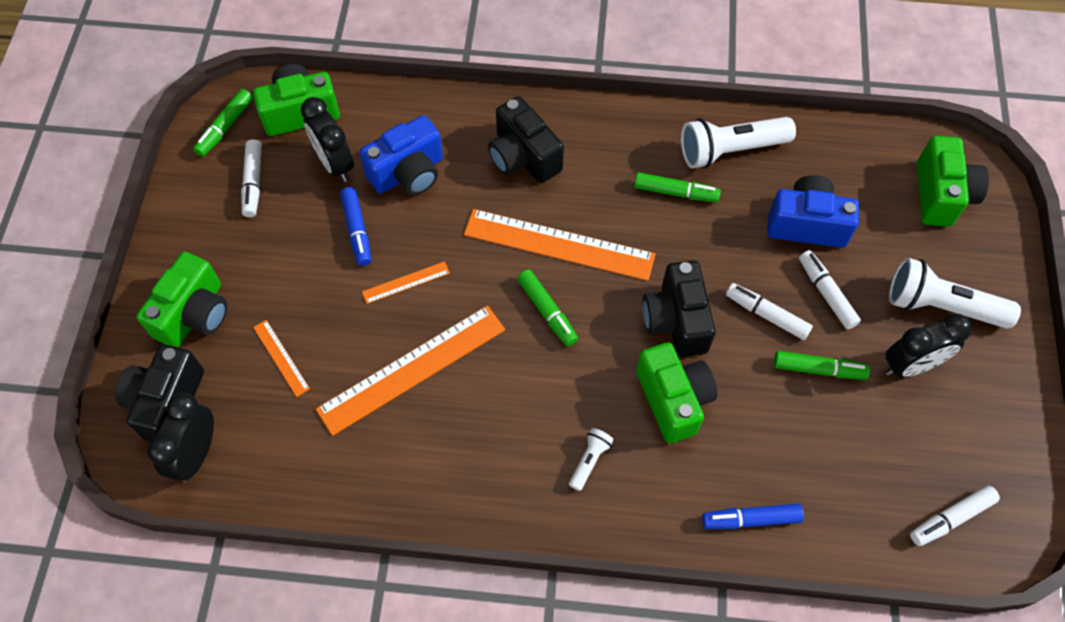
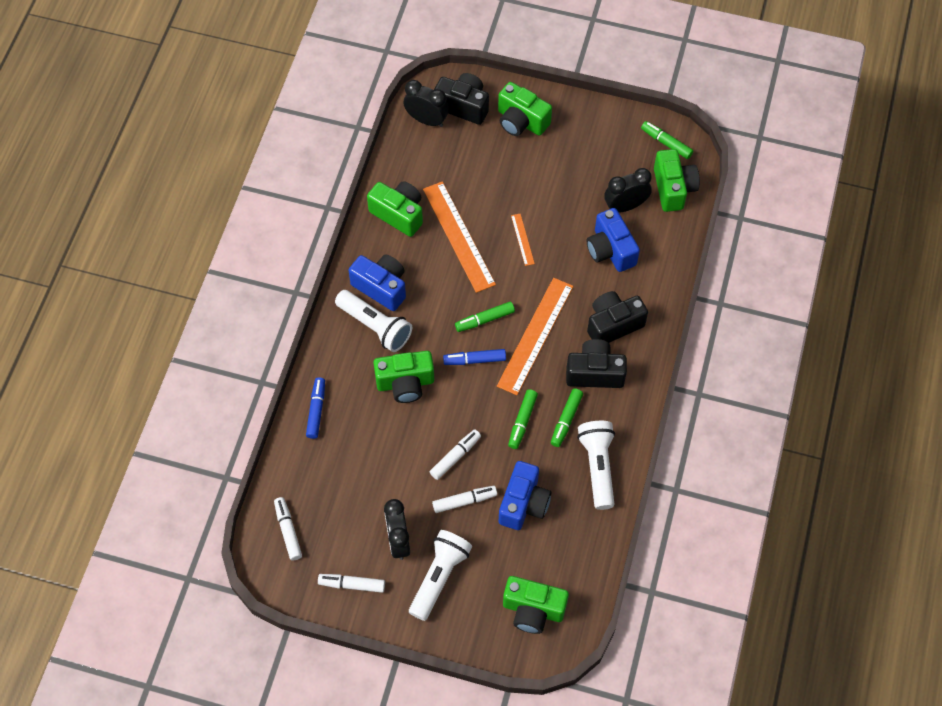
camera: 100 degrees right, 0 degrees up
(253, 182) = (617, 157): white marker -> white marker (352, 584)
(281, 357) = (481, 166): orange ruler -> none
(357, 230) = (568, 215): blue marker -> blue marker (474, 360)
(383, 464) = (398, 214): none -> green camera
(520, 465) = (381, 287): none -> blue camera
(589, 461) = (375, 326): white flashlight -> white flashlight, size x2.07
(676, 320) = (462, 397): black camera -> black camera (594, 372)
(818, 369) = (408, 479): green marker -> green marker (522, 421)

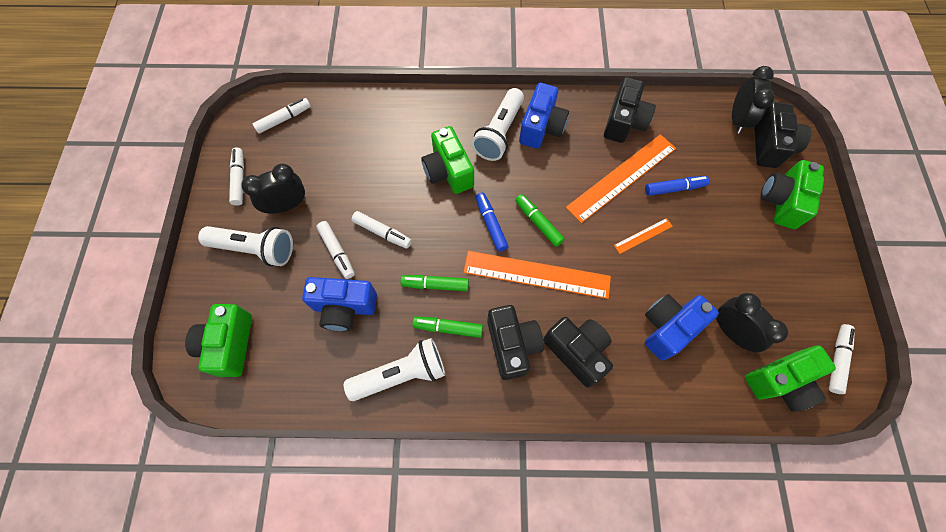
camera: 75 degrees right, 5 degrees up
(316, 410) = (402, 110): blue marker -> blue marker (674, 188)
(398, 214) = (624, 122): green camera -> black camera
(666, 143) = (837, 360): green marker -> white marker

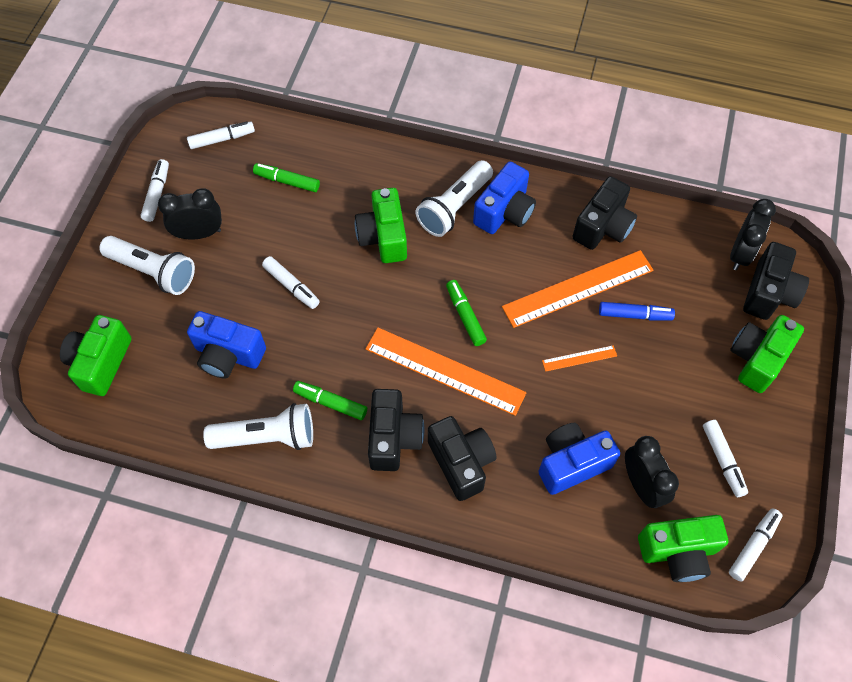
camera: 15 degrees right, 5 degrees down
(337, 252) = (237, 295): white marker -> white marker (722, 460)
(435, 285) = (331, 355): green marker -> green marker (287, 181)
(491, 224) = (412, 305): blue marker -> none

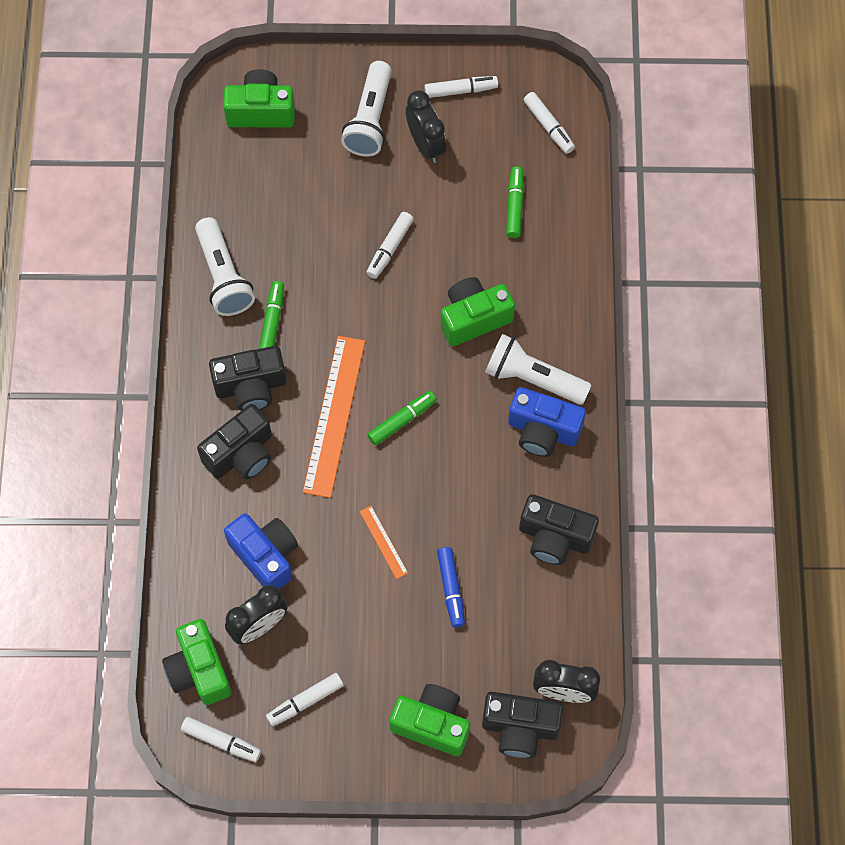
camera: 75 degrees right, 5 degrees up
(228, 355) = (298, 216): blue camera -> none
(578, 288) = (467, 525): orange ruler -> none

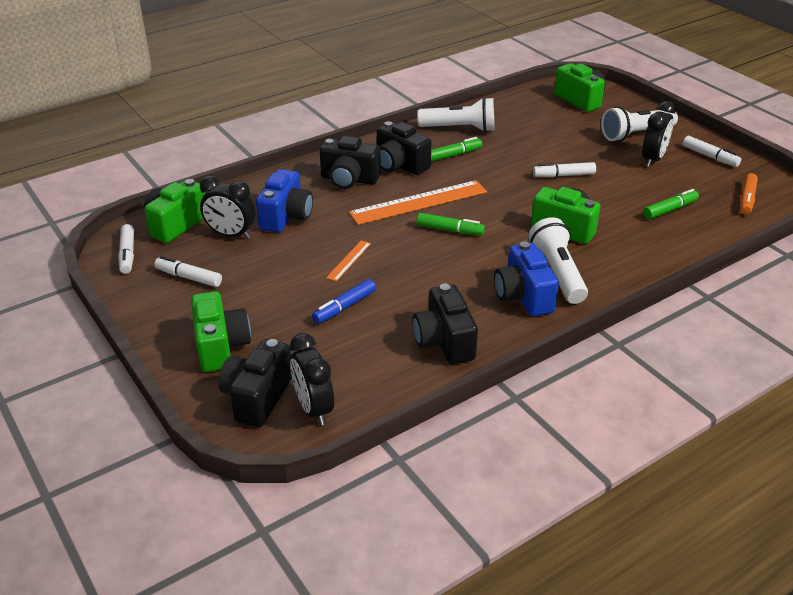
camera: 55 degrees right, 30 degrees down
(223, 276) = (459, 128): white flashlight -> white flashlight turned 120 degrees counterclockwise
(520, 728) = (257, 397): black camera -> black camera turned 45 degrees clockwise
(548, 126) = (746, 199): white marker -> orange marker

